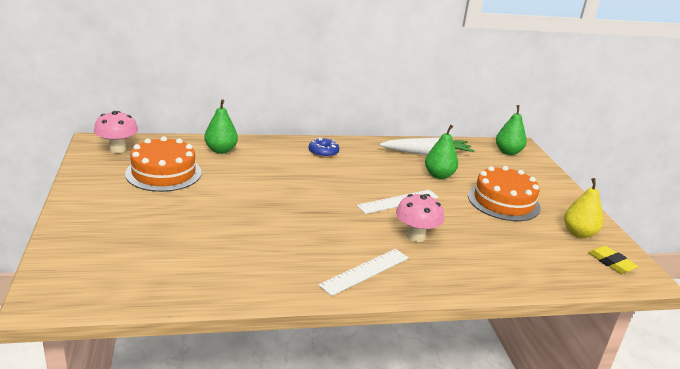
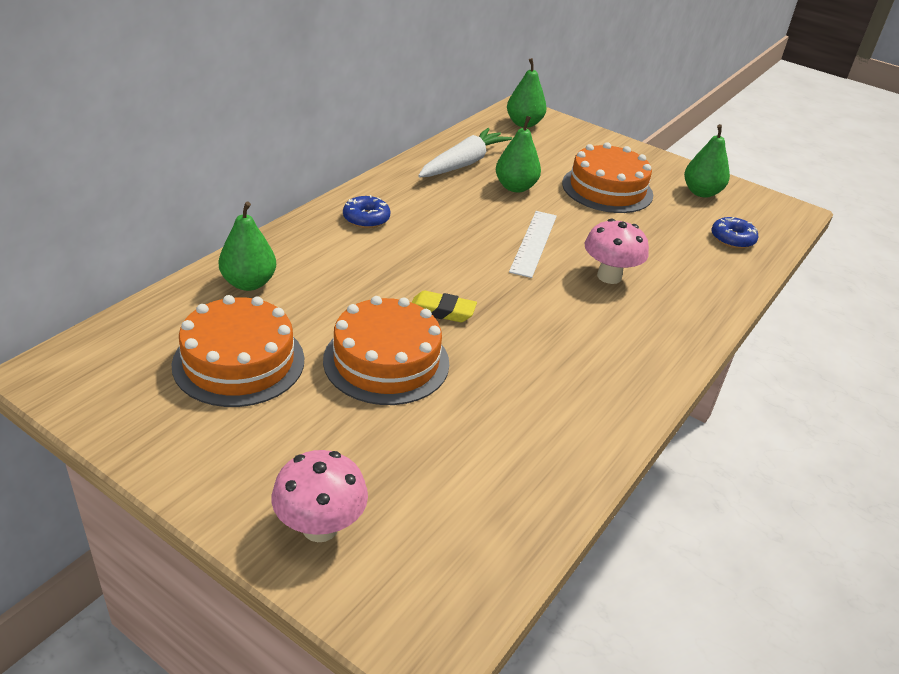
camera: 45 degrees left, 10 degrees up
(117, 149) = (106, 365): pink mushroom -> pink mushroom (320, 527)
(222, 205) = (386, 361): none -> orange cake
(365, 271) = (636, 347): white ruler -> none
(552, 264) = (732, 239): none -> blue donut
(578, 233) = (701, 192): yellow pear -> green pear
(611, 263) = (759, 211): yellow eraser -> yellow eraser (442, 311)

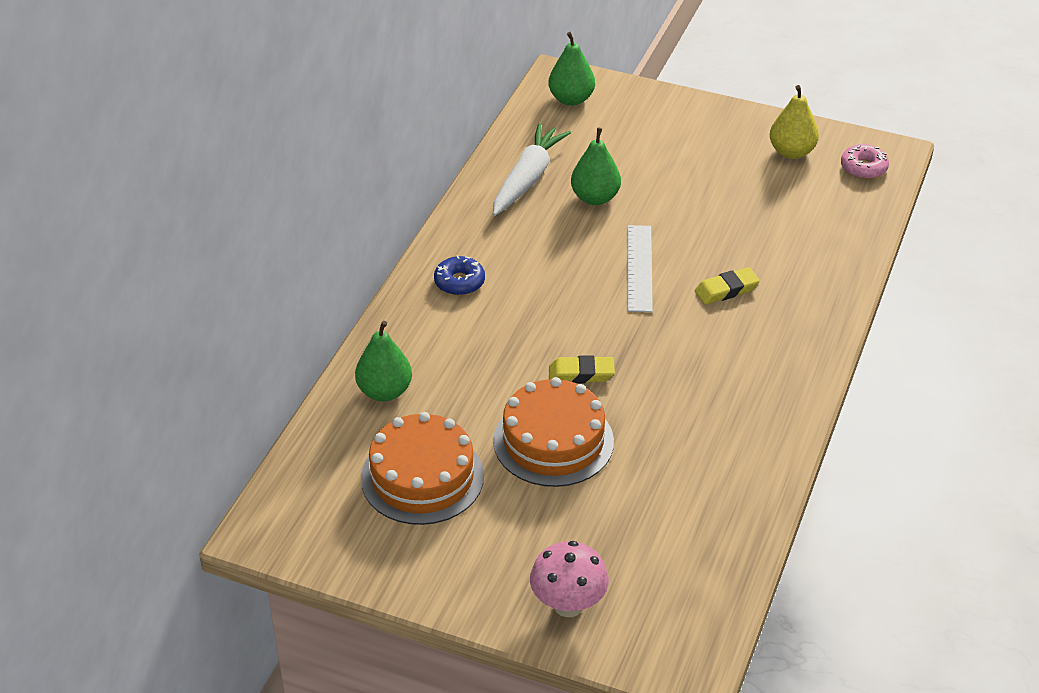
camera: 10 degrees left, 5 degrees up
(607, 189) = (692, 174): orange cake -> none
(609, 276) = (726, 290): pink mushroom -> yellow eraser
(701, 192) = (791, 152): green pear -> yellow pear
(732, 239) = (836, 209): blue donut -> none
(764, 216) = (863, 168): none -> pink donut

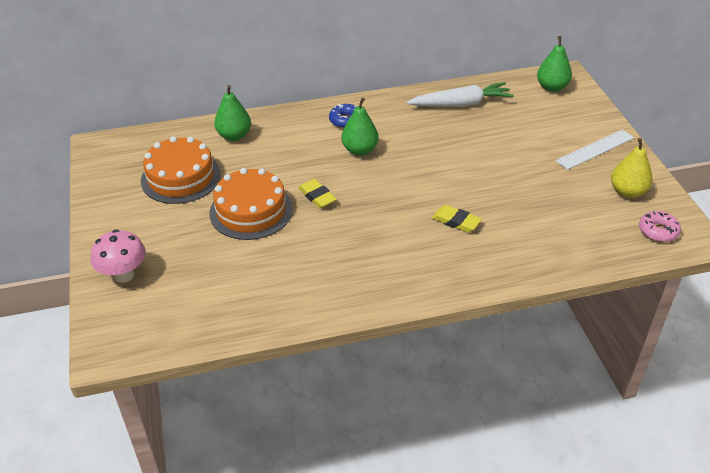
camera: 55 degrees right, 0 degrees up
(595, 198) = (475, 134): green pear -> green pear (360, 150)
(639, 268) = (434, 178): white ruler -> white ruler (595, 149)

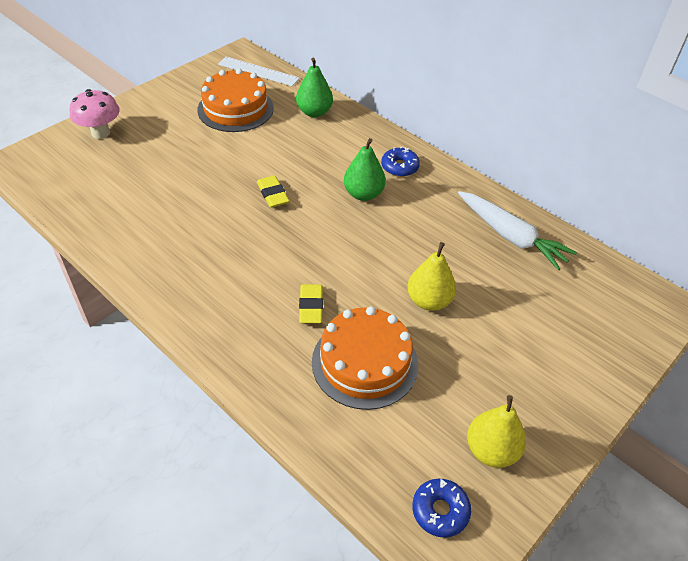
camera: 55 degrees right, 5 degrees up
(251, 211) = (223, 164): orange cake -> orange cake (365, 362)
(317, 196) = (273, 194): yellow eraser -> yellow eraser turned 45 degrees counterclockwise
(492, 165) = (429, 301): none -> yellow pear
(552, 87) = (627, 302): green pear -> none
(595, 149) = (546, 387): white ruler -> white ruler (258, 71)
(658, 231) = (440, 511): pink donut -> blue donut

